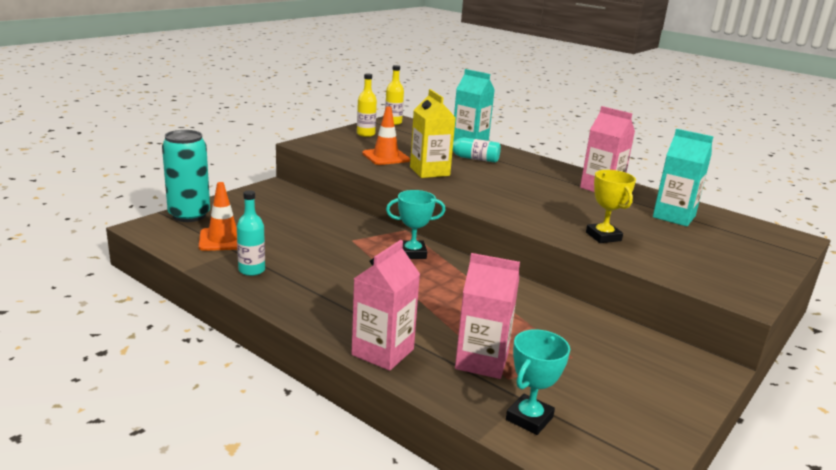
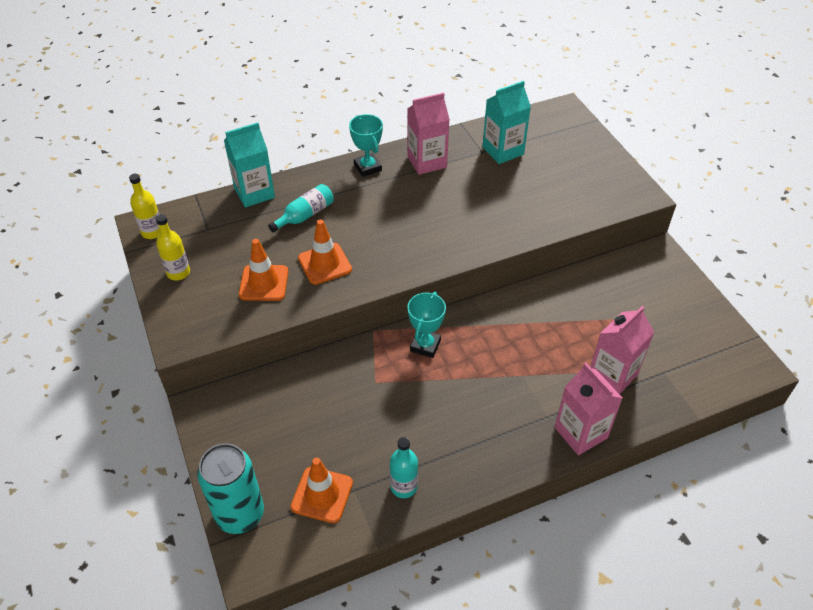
camera: 60 degrees left, 25 degrees up
(429, 171) = (325, 264): yellow carton -> orange traffic cone
(529, 418) = (686, 380): turquoise trophy -> turquoise trophy (368, 167)
(603, 236) = (521, 214): yellow trophy -> none

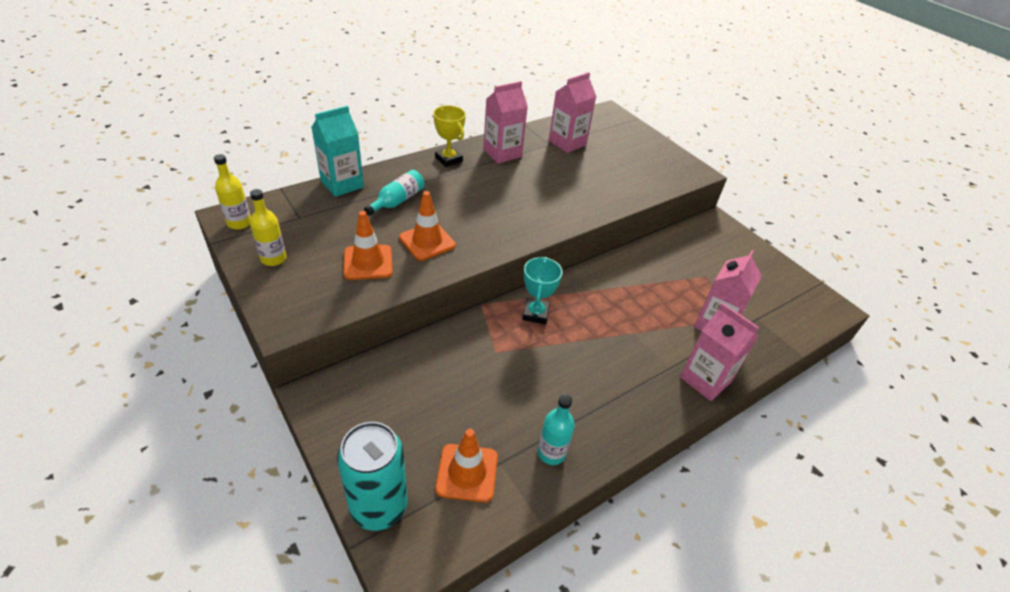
camera: 15 degrees left, 5 degrees down
(368, 167) = (449, 159): turquoise trophy -> yellow trophy
(503, 151) = (567, 143): turquoise carton -> pink carton

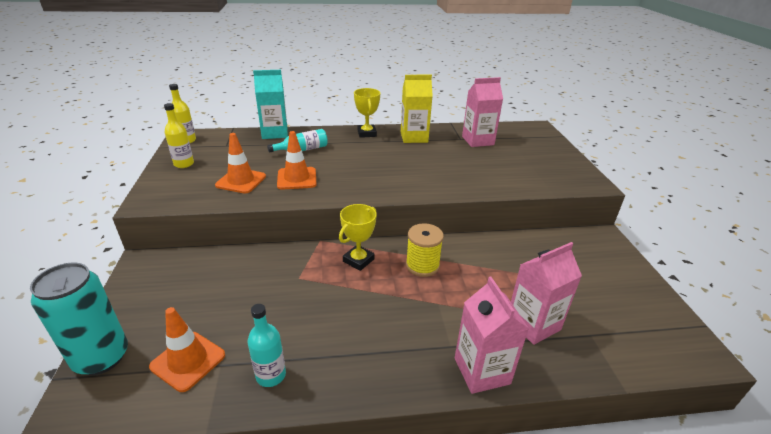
camera: 30 degrees right, 10 degrees down
(502, 153) = (414, 137): pink carton -> yellow carton
(535, 313) = (358, 260): turquoise trophy -> yellow trophy
(595, 299) = (422, 265): none -> yellow spool

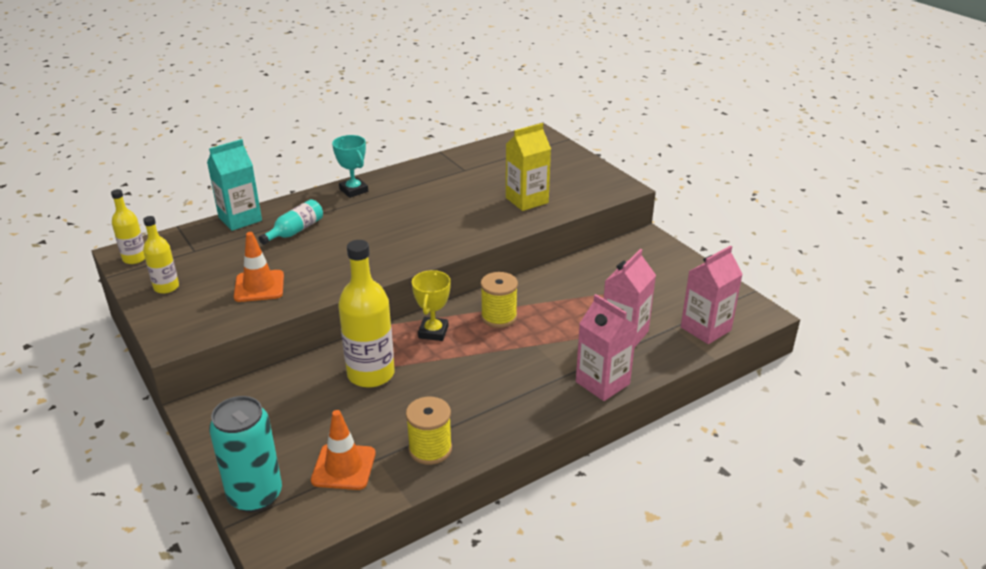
camera: 25 degrees left, 0 degrees up
(271, 375) = (430, 449): turquoise bottle -> yellow spool
(282, 279) = (371, 374): none -> yellow bottle
(297, 178) = (321, 265): orange traffic cone -> none
(367, 133) = (354, 190): yellow trophy -> turquoise trophy
(414, 137) = (412, 181): yellow carton -> yellow carton (527, 200)
(477, 140) = (484, 167): pink carton -> pink carton (705, 329)

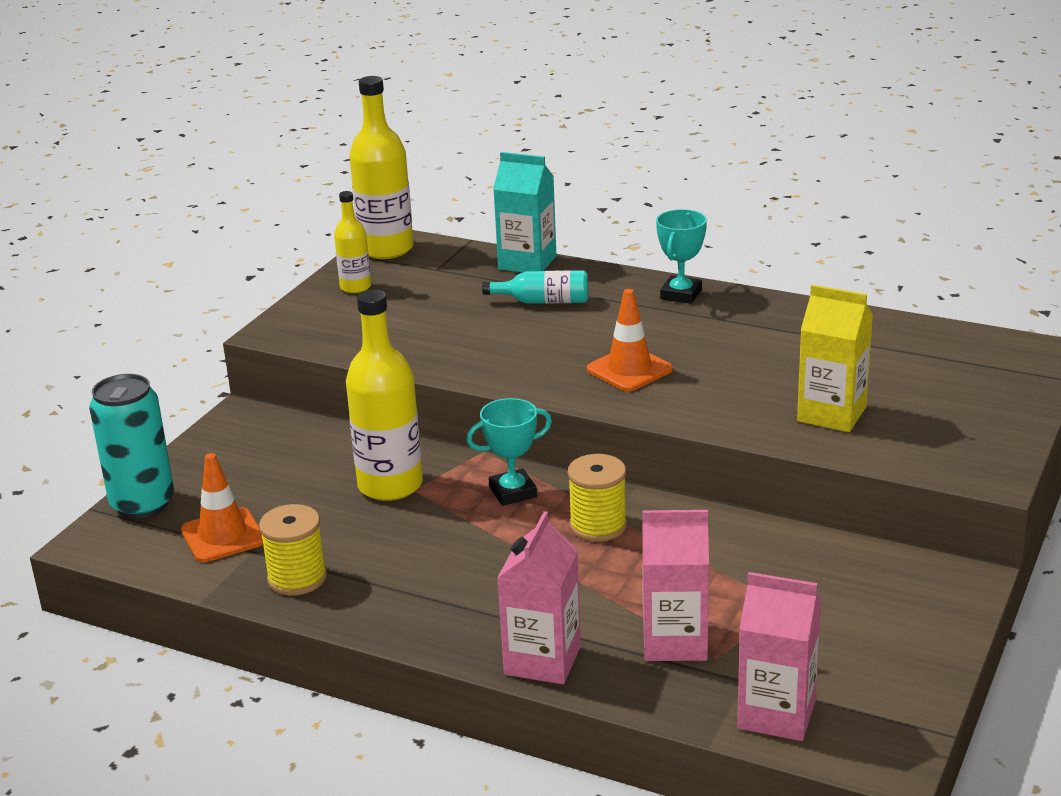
camera: 60 degrees right, 5 degrees down
(135, 258) = (386, 249): yellow bottle -> yellow bottle, size x1.82
(259, 286) = (412, 331): orange traffic cone -> orange traffic cone (629, 369)
(433, 332) = (513, 492): yellow trophy -> turquoise trophy

